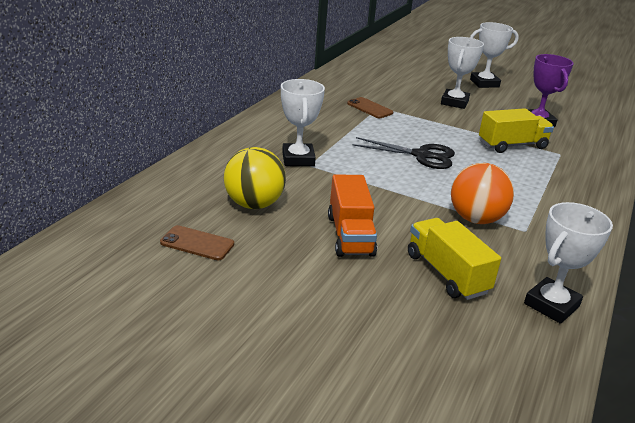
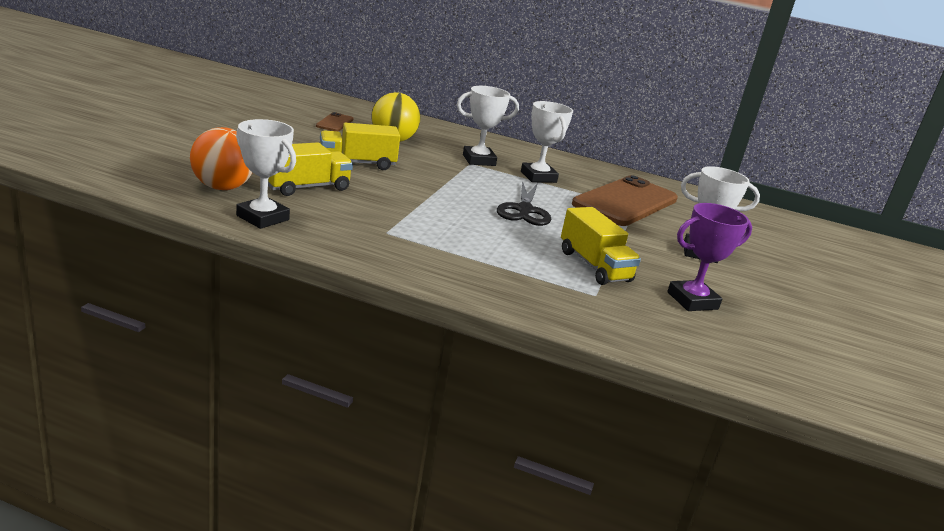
camera: 80 degrees right, 5 degrees down
(350, 235) = (357, 163): orange truck -> yellow truck
(370, 108) = (625, 202): brown phone -> brown phone, size x2.31
(475, 219) = (400, 213): orange ball -> orange ball (222, 187)
(484, 83) = (803, 288): white trophy -> white trophy (538, 177)

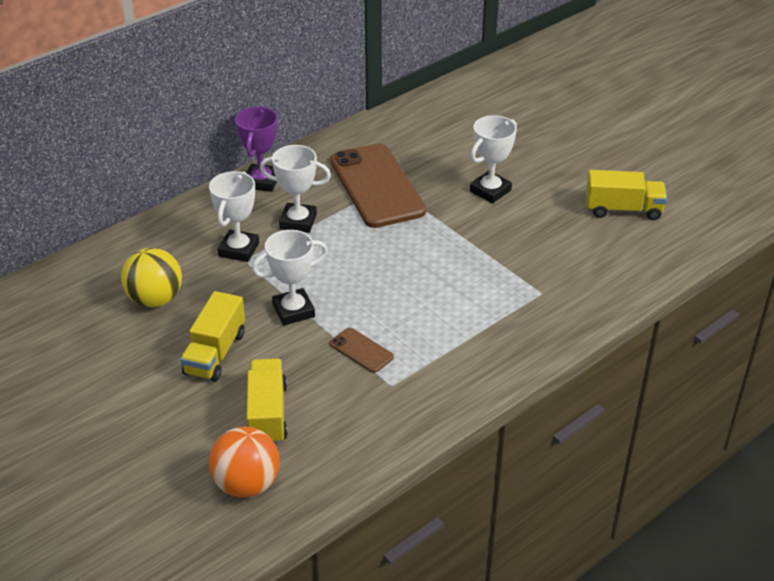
camera: 55 degrees left, 15 degrees up
(262, 218) = (333, 469): white trophy -> white trophy (293, 311)
(335, 123) = (78, 333): brown phone -> brown phone (361, 350)
(524, 210) = (373, 267): black scissors -> none
(594, 266) = (494, 270): yellow truck -> yellow truck (623, 209)
(692, 301) = (565, 239): purple trophy -> purple trophy (261, 181)

